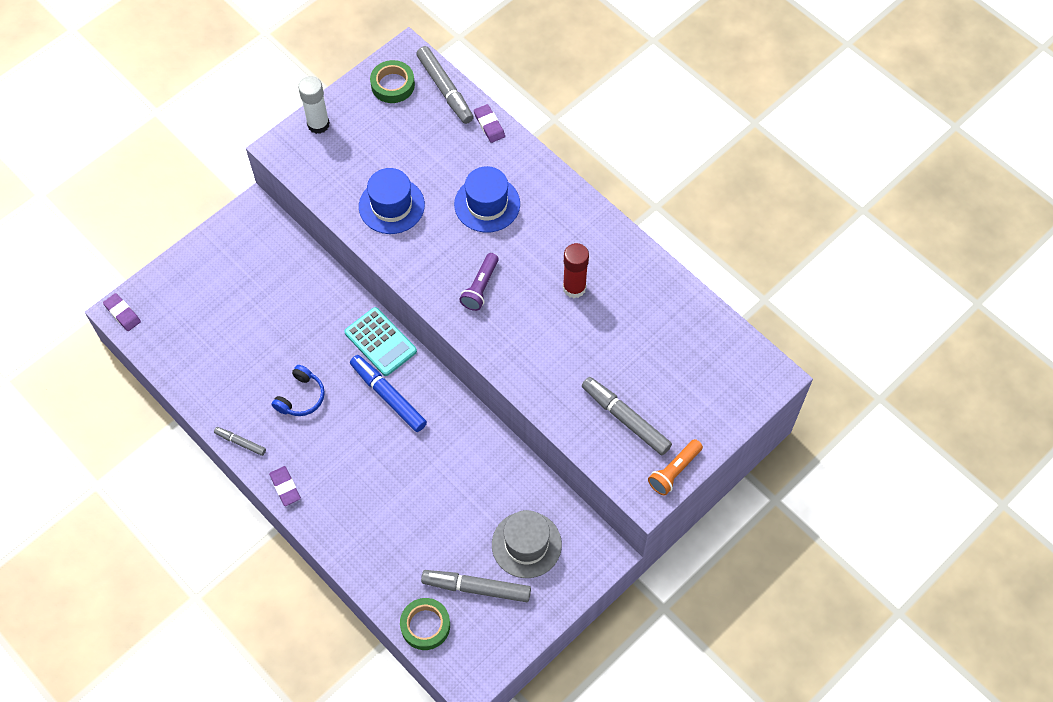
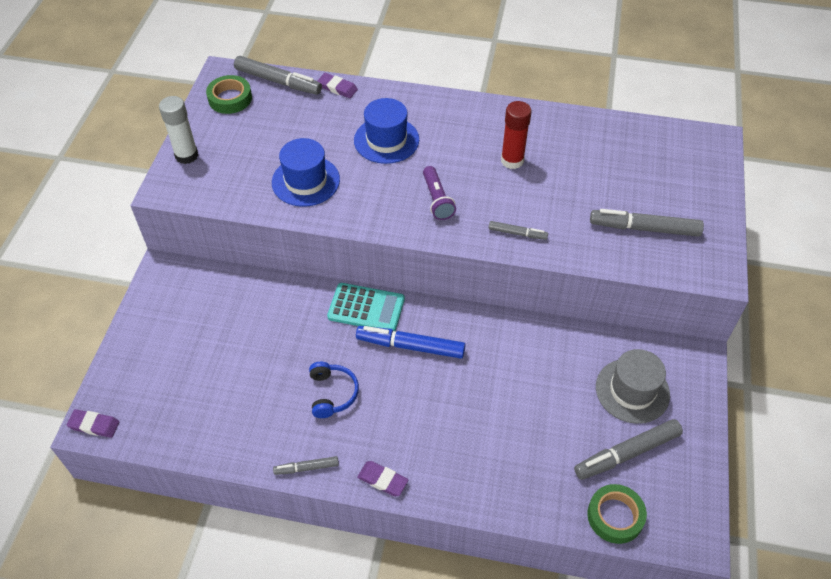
camera: 35 degrees left, 10 degrees down
(517, 358) = (517, 233): none -> grey marker
(674, 471) = (718, 243): orange flashlight -> none

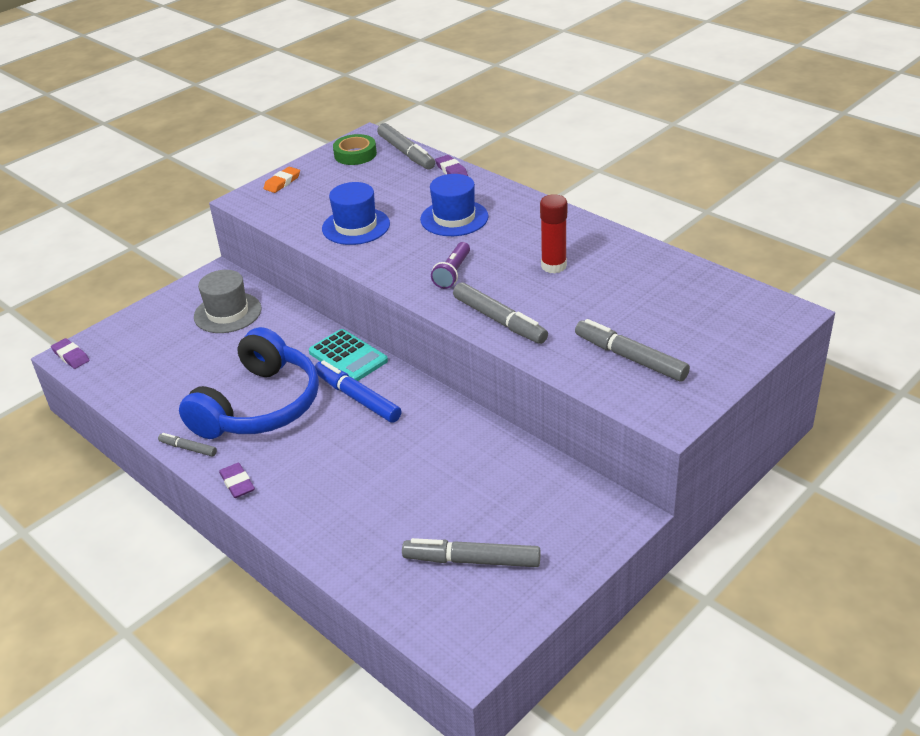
camera: 35 degrees right, 15 degrees down
(186, 155) = (282, 182): white glue stick -> orange eraser
(332, 393) = (259, 406): blue headphones -> blue headphones, size x2.28
(517, 233) = (499, 320): grey marker -> grey marker, size x1.85
(615, 516) = (409, 603): green tape -> none
(632, 391) = (529, 514): grey hat -> grey hat (227, 313)

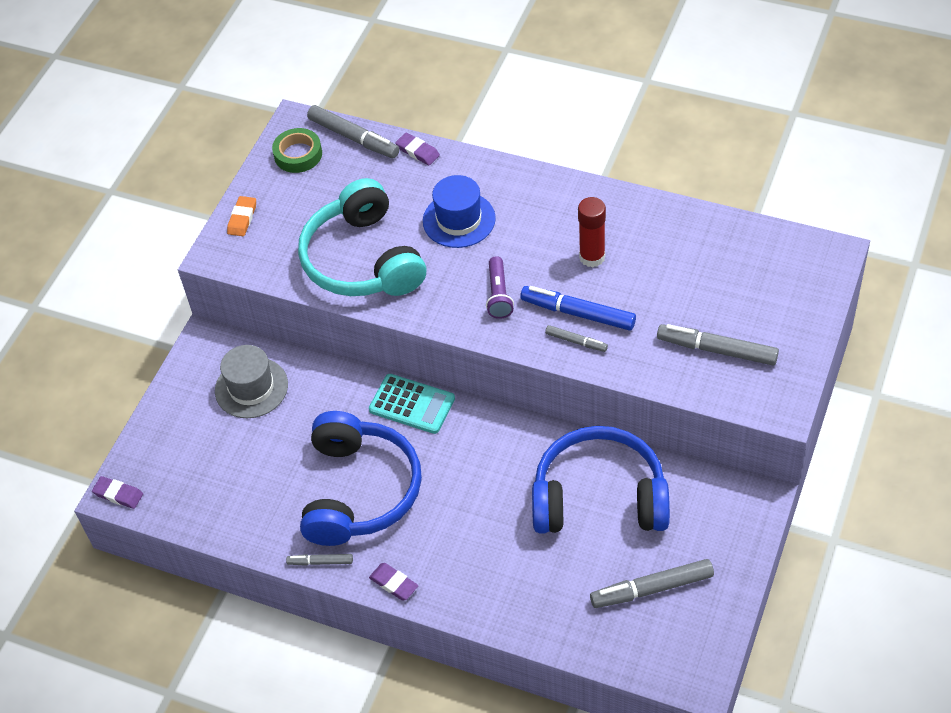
camera: 20 degrees left, 15 degrees up
(356, 226) = (363, 260): blue hat -> turquoise headphones
(357, 398) = (450, 450): blue marker -> blue marker (578, 313)
(468, 470) = (599, 497): none -> blue headphones
(499, 320) = (576, 342): grey marker -> grey marker, size x0.54

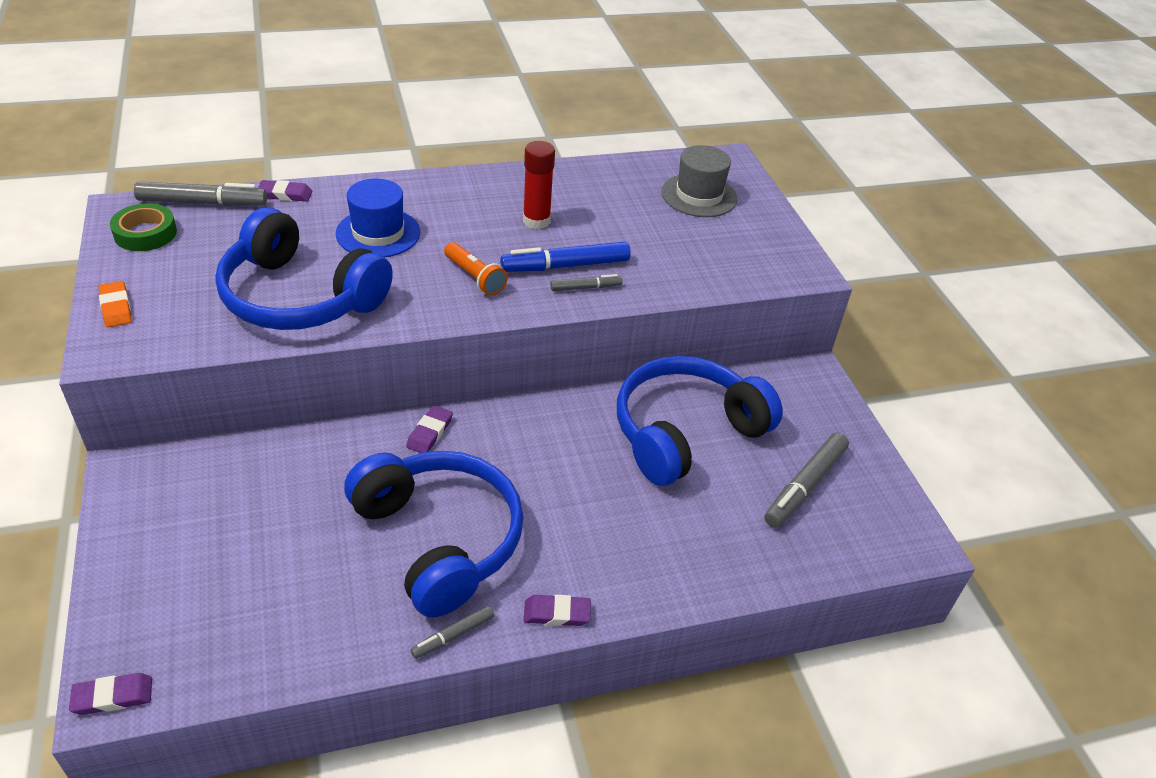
camera: 45 degrees left, 10 degrees down
(251, 388) = (223, 494): grey hat -> grey hat (699, 195)
(363, 260) = (299, 297): turquoise headphones -> blue headphones
(412, 404) = (430, 433): turquoise calculator -> purple eraser
(498, 295) = (475, 277): purple flashlight -> orange flashlight
(717, 350) = (713, 250): grey marker -> none

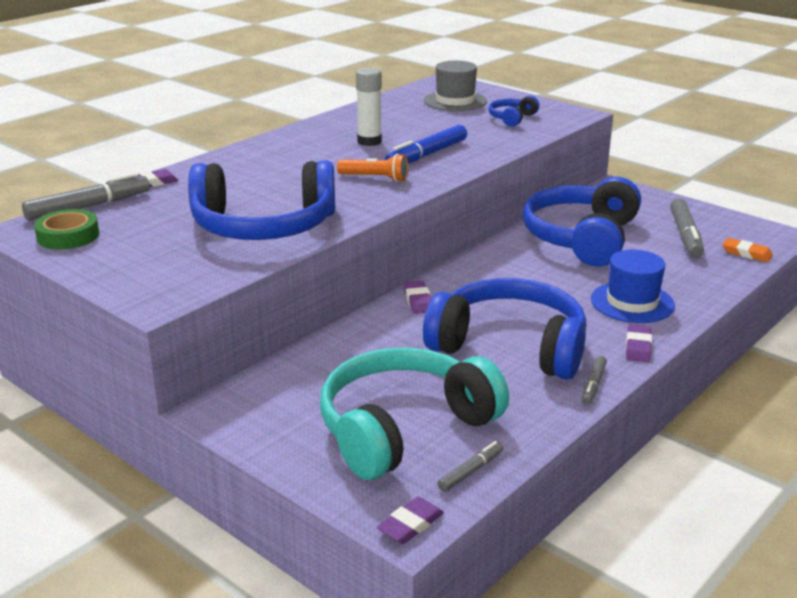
camera: 30 degrees left, 15 degrees down
(116, 307) = (119, 279): orange eraser -> orange eraser (746, 253)
(235, 583) = (404, 428): none -> turquoise headphones
(378, 233) = (265, 179): blue hat -> blue hat (632, 302)
(536, 221) = (369, 141): red glue stick -> white glue stick
(557, 613) = (638, 347): purple eraser -> purple eraser turned 45 degrees counterclockwise
(585, 288) = (457, 160): grey marker -> grey marker (471, 471)
(724, 248) = (512, 118): none -> blue headphones

